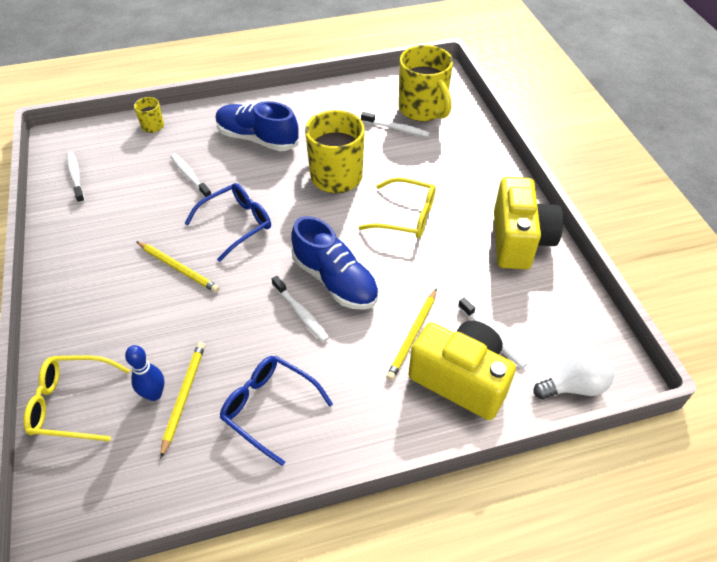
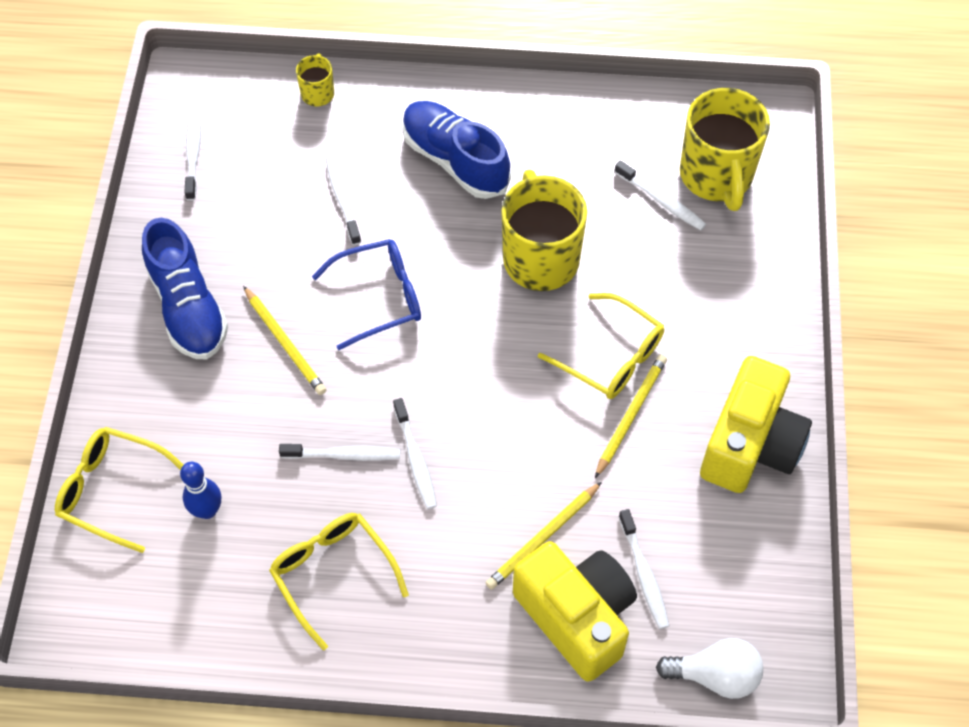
camera: 20 degrees right, 10 degrees up
(184, 396) = (240, 525): yellow pencil -> yellow pencil (630, 415)
(247, 326) = (343, 455): none -> white toothbrush
(269, 408) = (333, 574): blue glasses -> yellow glasses
(335, 280) = (476, 426): blue shoe -> blue shoe (188, 307)

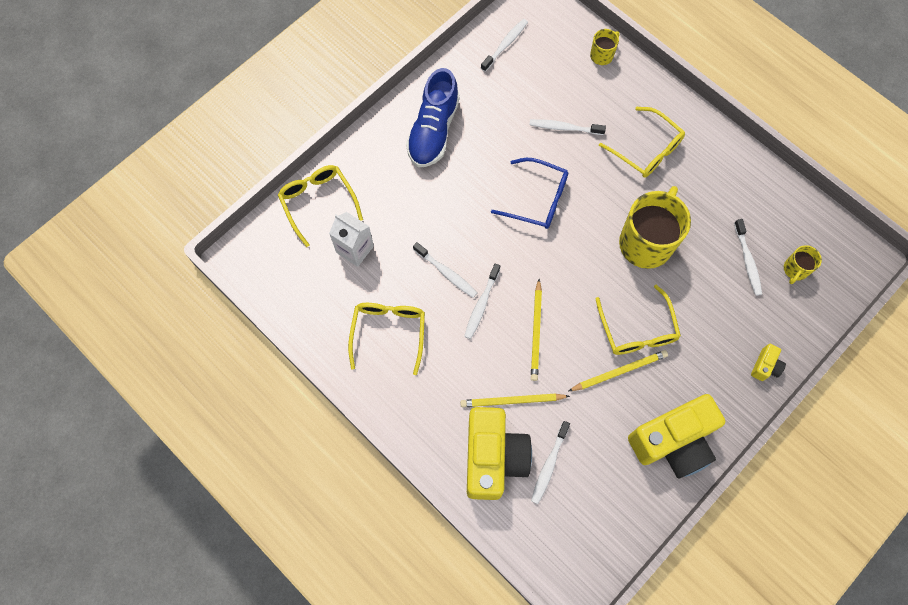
camera: 40 degrees right, 10 degrees up
(207, 510) = (355, 249): blue bowling pin -> white carton
(285, 343) = (467, 188): yellow pencil -> yellow pencil (536, 331)
(343, 199) = (564, 128): white toothbrush -> white toothbrush turned 105 degrees counterclockwise
(455, 160) = (646, 149): blue shoe -> yellow glasses
(715, 675) = (539, 551): white light bulb -> none
(716, 176) = (795, 270): yellow mug -> yellow mug, size x0.47
(772, 295) = (765, 366): none -> yellow camera

